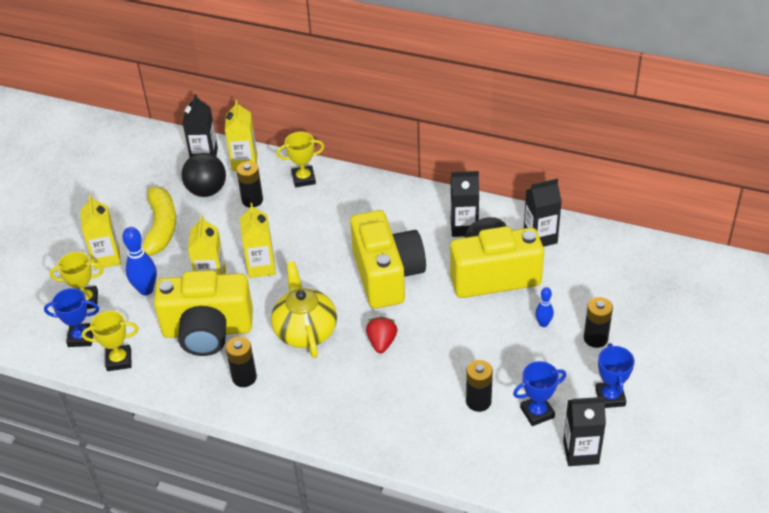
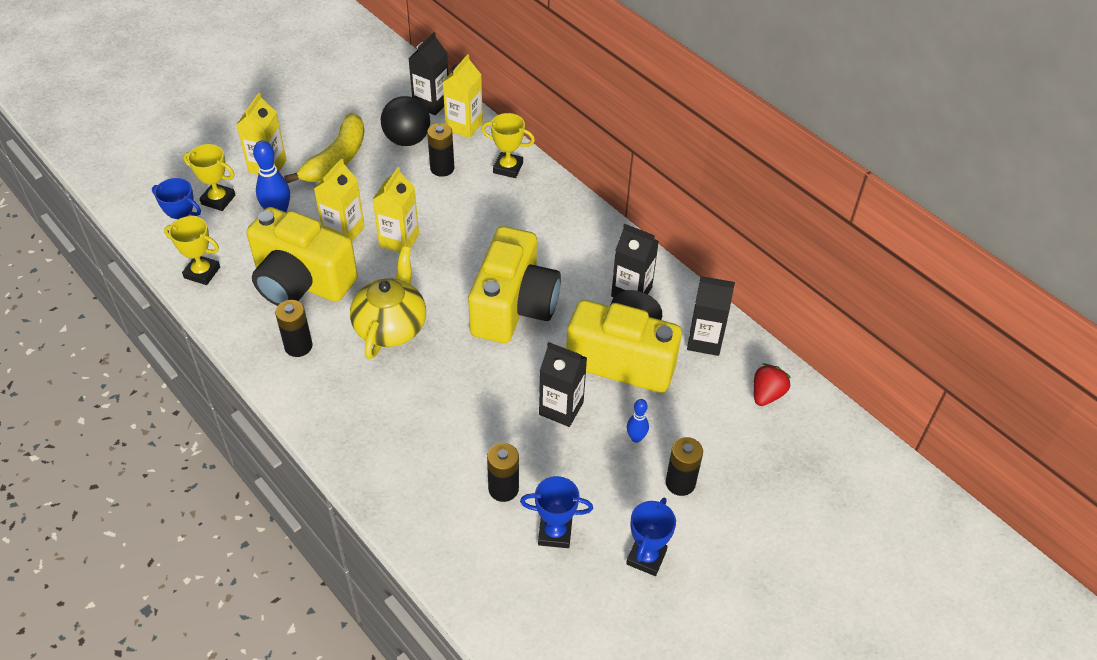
camera: 25 degrees right, 5 degrees up
(382, 342) = (455, 375): red strawberry -> red strawberry (767, 394)
(581, 452) = (568, 602): black carton -> black carton (561, 408)

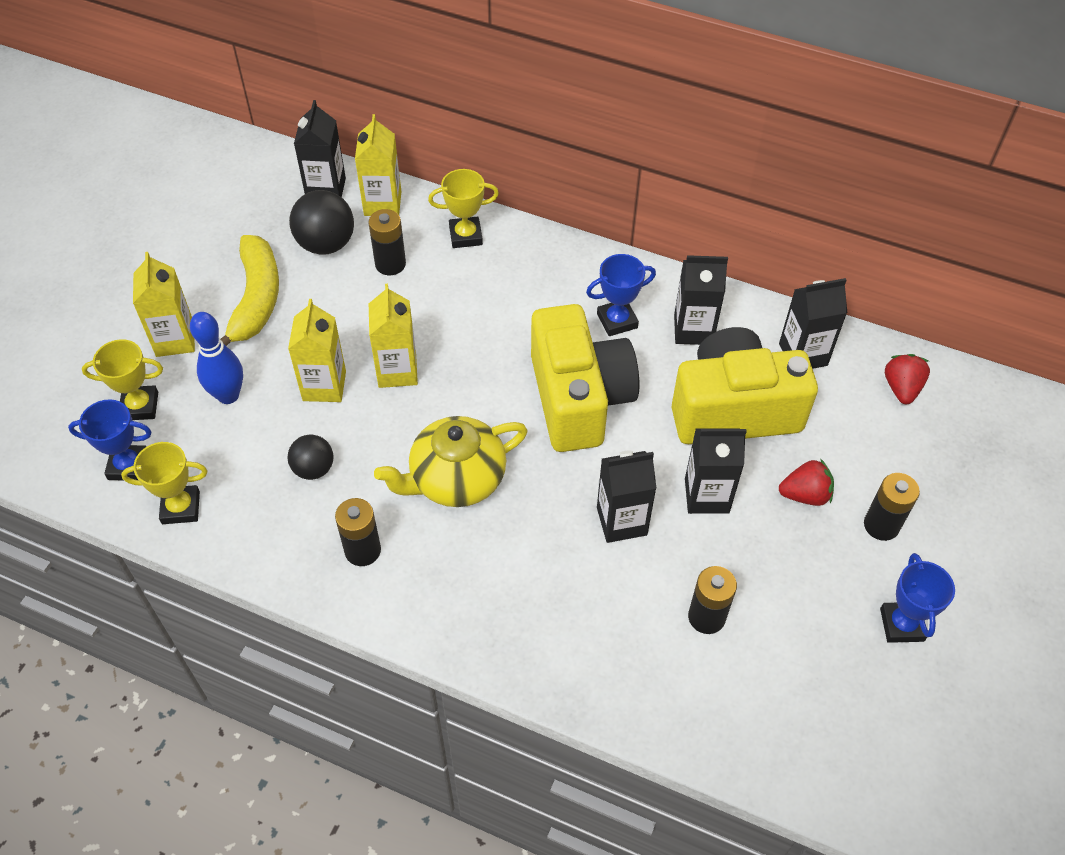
camera: 25 degrees left, 5 degrees up
(301, 282) = (313, 469): yellow camera -> black ball
(391, 326) = (456, 479): yellow teapot -> yellow teapot turned 105 degrees counterclockwise
(487, 400) = (621, 521): none -> black carton
(555, 533) = (793, 642): blue trophy -> blue trophy (617, 320)
(636, 438) = (805, 495): blue bowling pin -> red strawberry

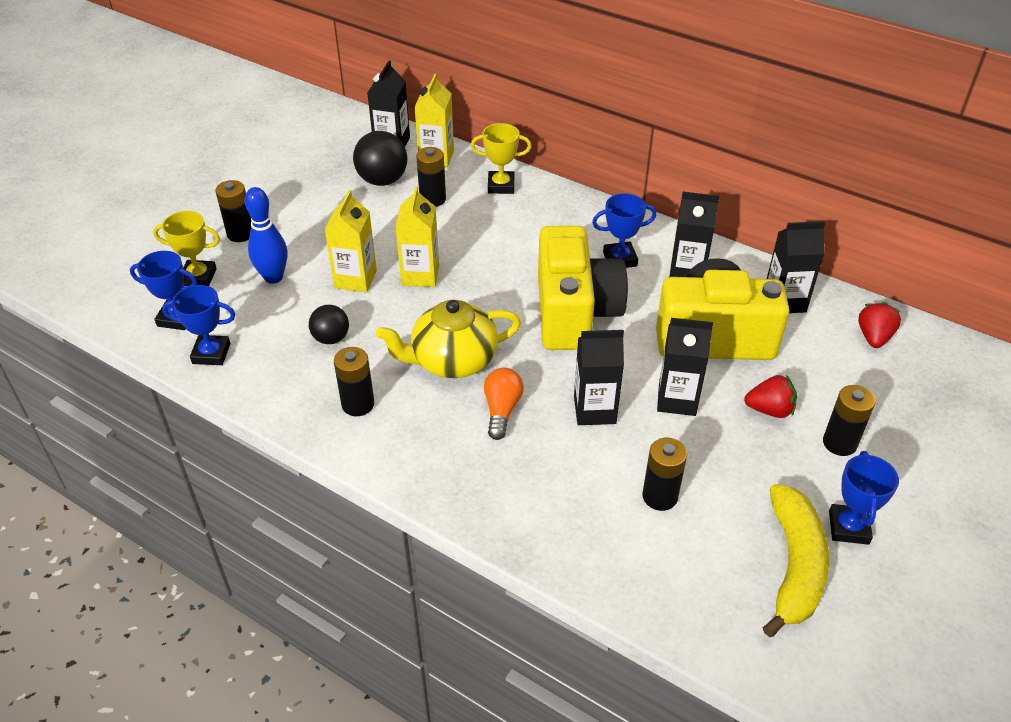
camera: 10 degrees right, 10 degrees down
(175, 340) = (241, 234): yellow carton -> black battery
(181, 508) = (211, 354): yellow trophy -> blue trophy
(256, 299) = (315, 212): yellow banana -> yellow banana (794, 565)
(522, 535) = (502, 410): none -> orange light bulb

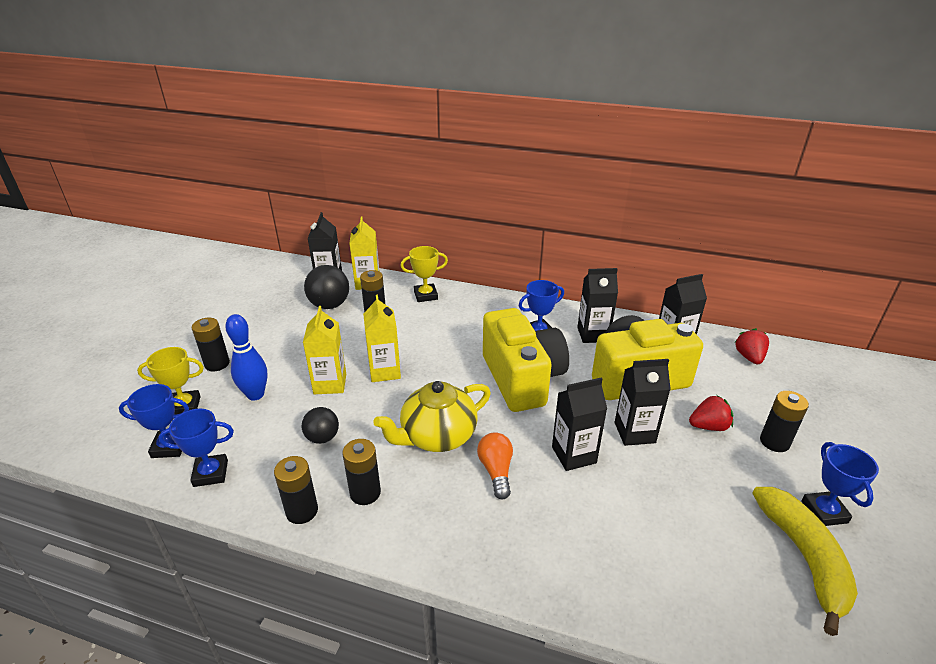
camera: 15 degrees left, 10 degrees down
(660, 496) = (663, 520): black battery -> black battery (302, 511)

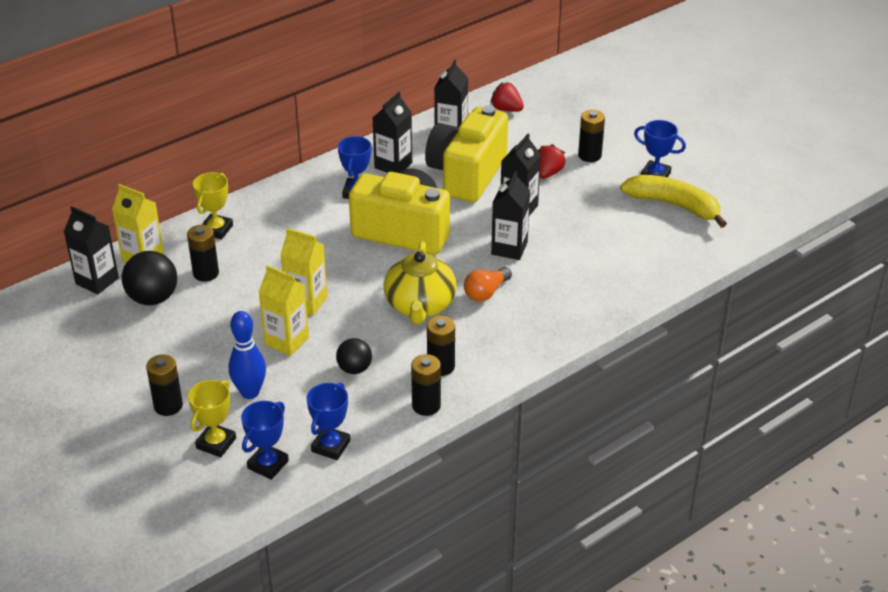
camera: 55 degrees left, 5 degrees up
(496, 471) = (486, 292): orange light bulb -> orange light bulb turned 75 degrees counterclockwise

